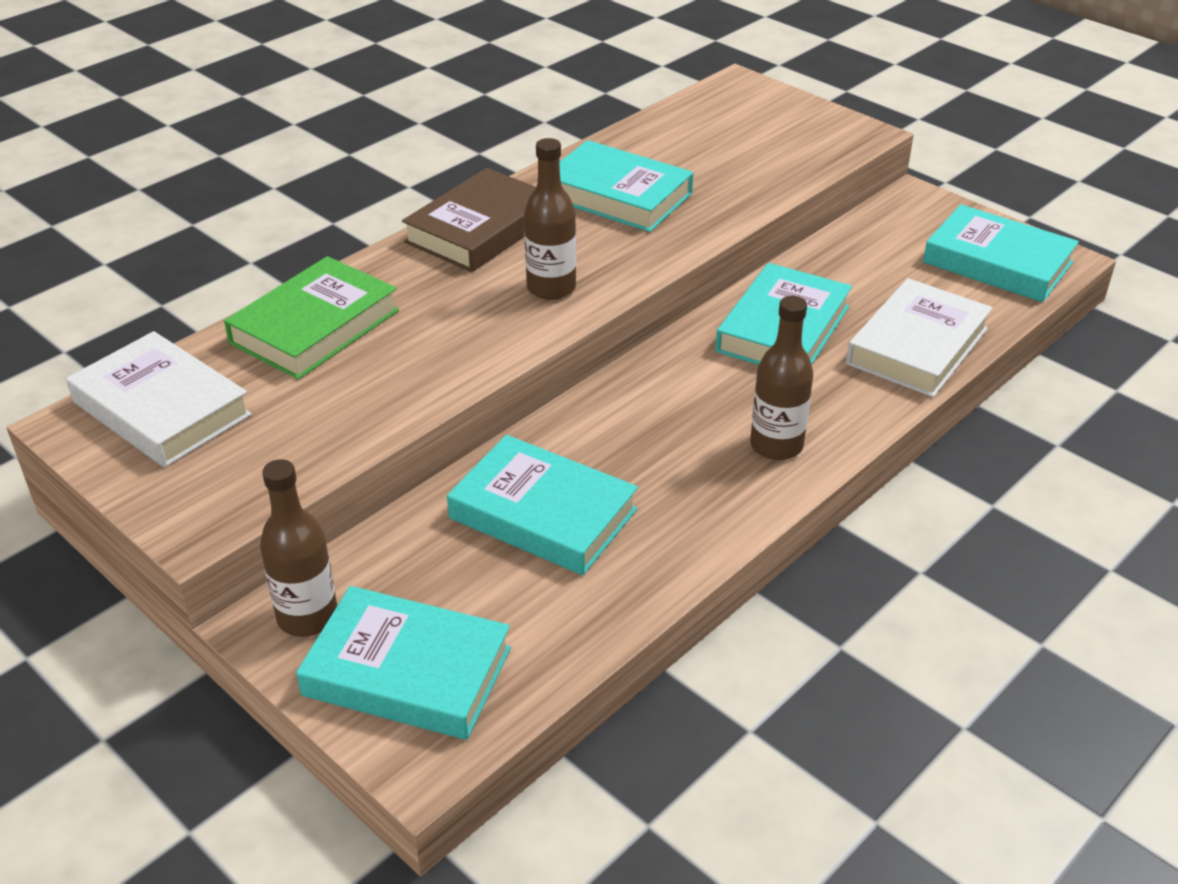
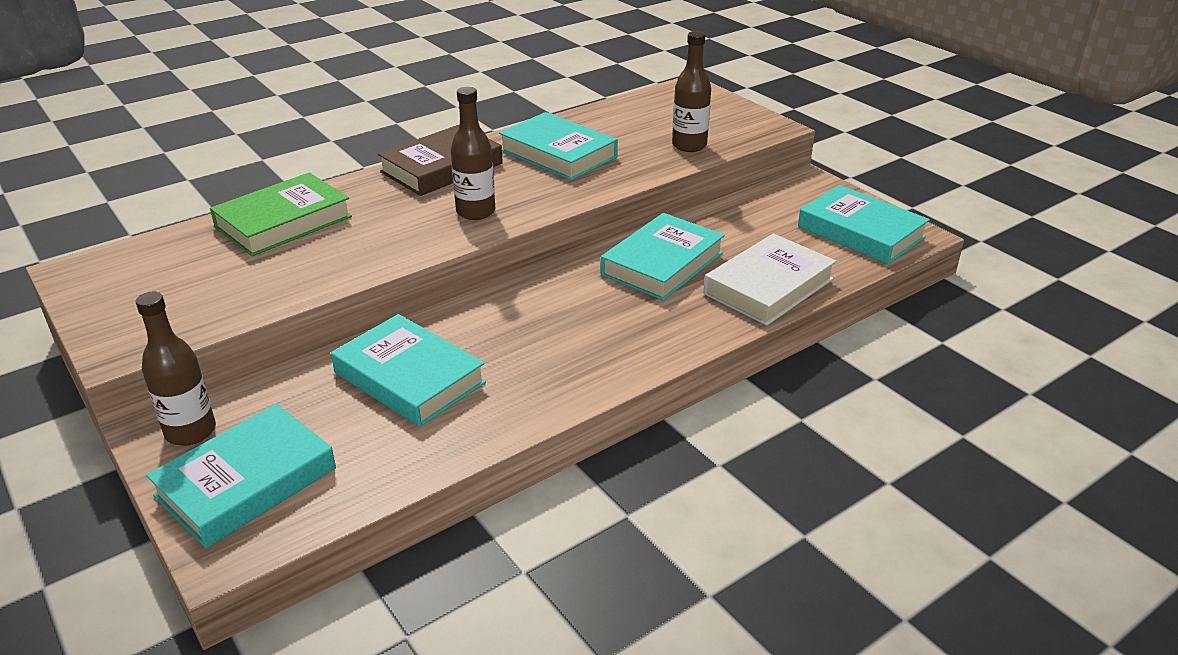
camera: 10 degrees right, 5 degrees down
(162, 408) = (141, 266): white book -> none
(407, 671) = (246, 482): turquoise book -> turquoise book turned 75 degrees counterclockwise
(776, 445) = (620, 348): brown bottle -> brown bottle (689, 145)

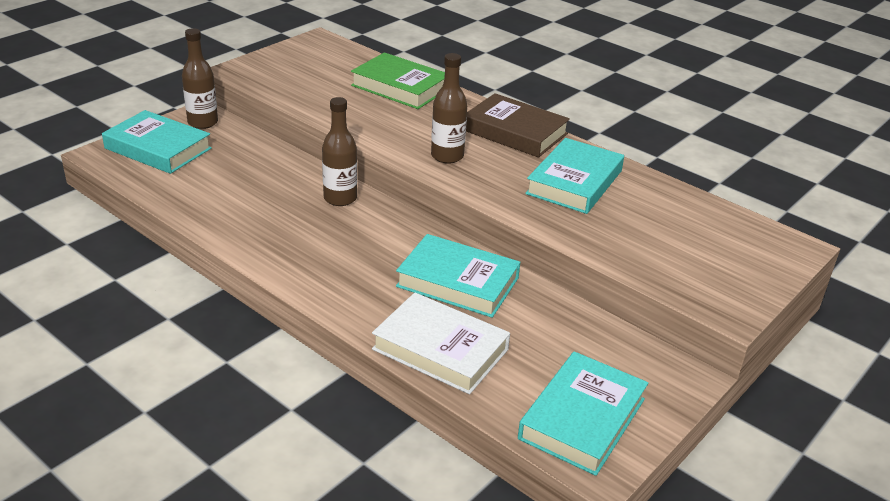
camera: 75 degrees right, 0 degrees up
(409, 377) = (265, 183): turquoise book -> none
(689, 145) = (640, 255): brown bottle -> brown bottle (340, 198)

